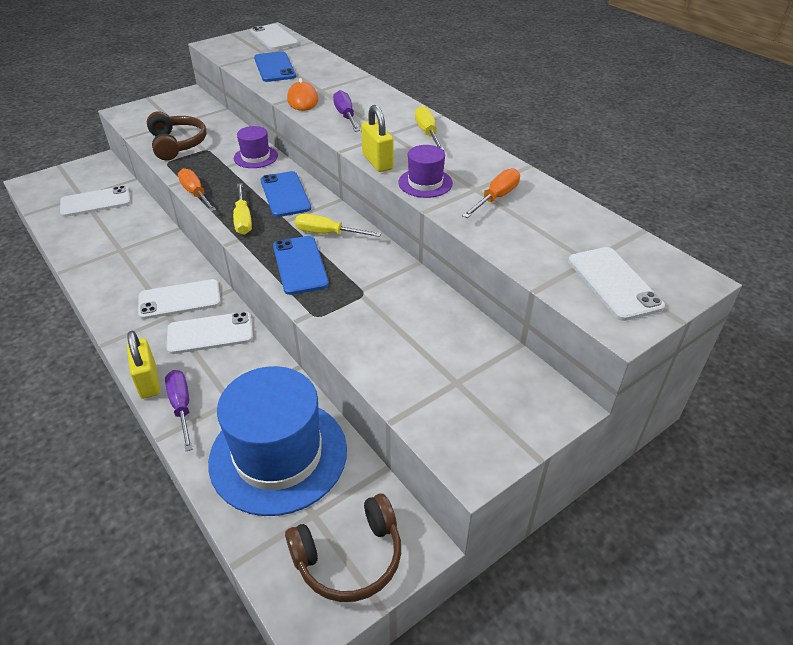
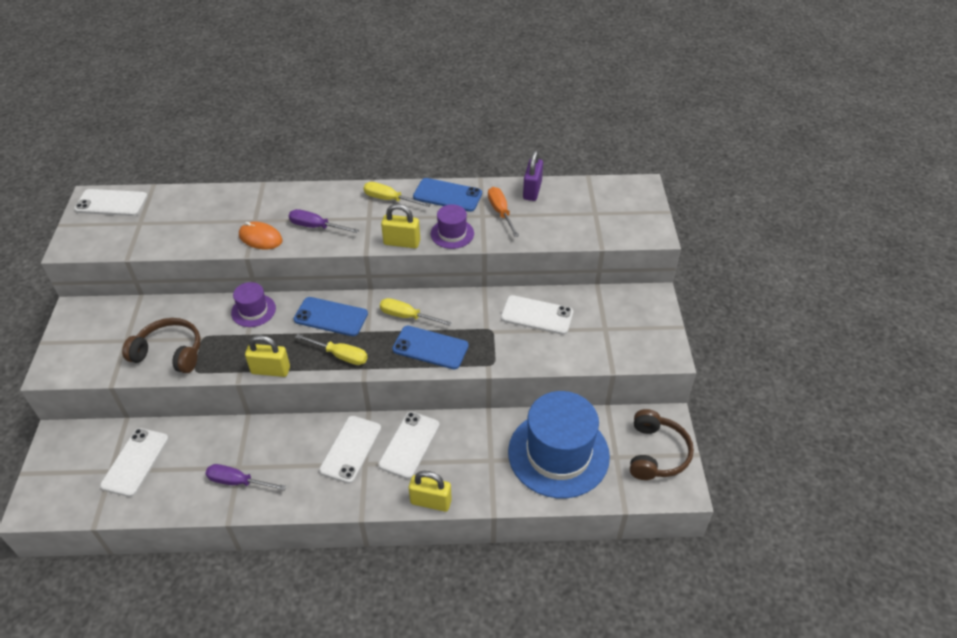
camera: 55 degrees left, 5 degrees up
(181, 407) = (474, 490): purple screwdriver -> purple screwdriver (237, 482)
(196, 194) = (270, 370): orange screwdriver -> yellow padlock
(274, 67) = (177, 228): blue phone -> blue phone (447, 195)
(327, 233) = (407, 316): yellow screwdriver -> yellow screwdriver turned 60 degrees clockwise
(559, 203) = (532, 190): none -> purple padlock
(614, 283) = (621, 215): white phone -> white phone (537, 315)

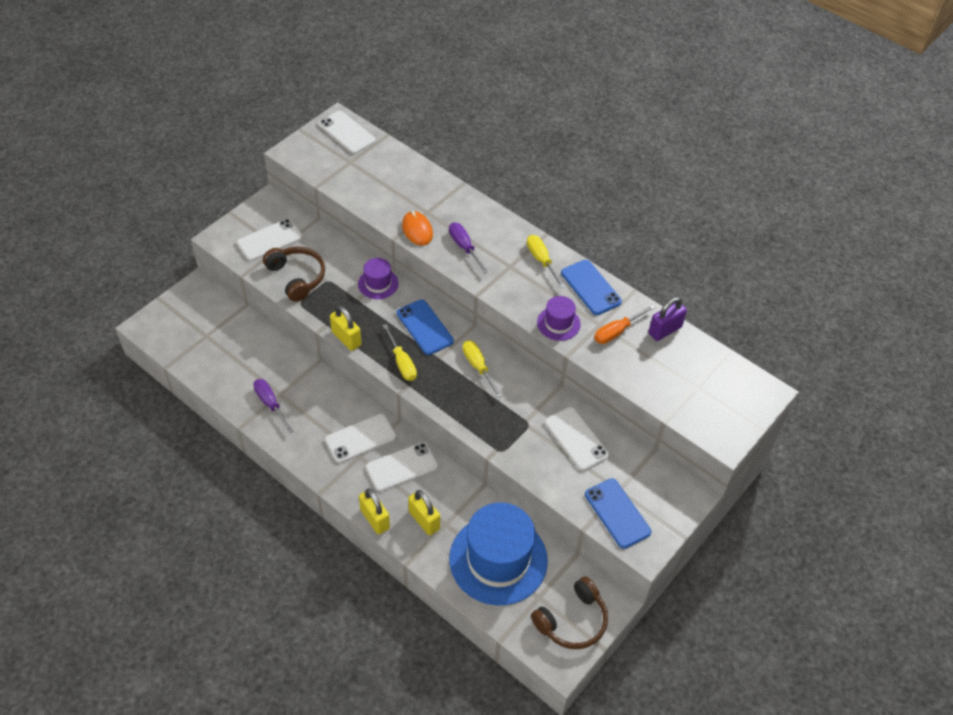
camera: 40 degrees right, 5 degrees up
(135, 462) = (225, 341): white phone -> white phone (269, 240)
(402, 242) = (512, 304): yellow padlock -> yellow padlock (424, 520)
(430, 347) = (469, 404): blue phone -> blue phone (617, 513)
(500, 212) = (617, 332): orange screwdriver -> orange screwdriver turned 150 degrees counterclockwise

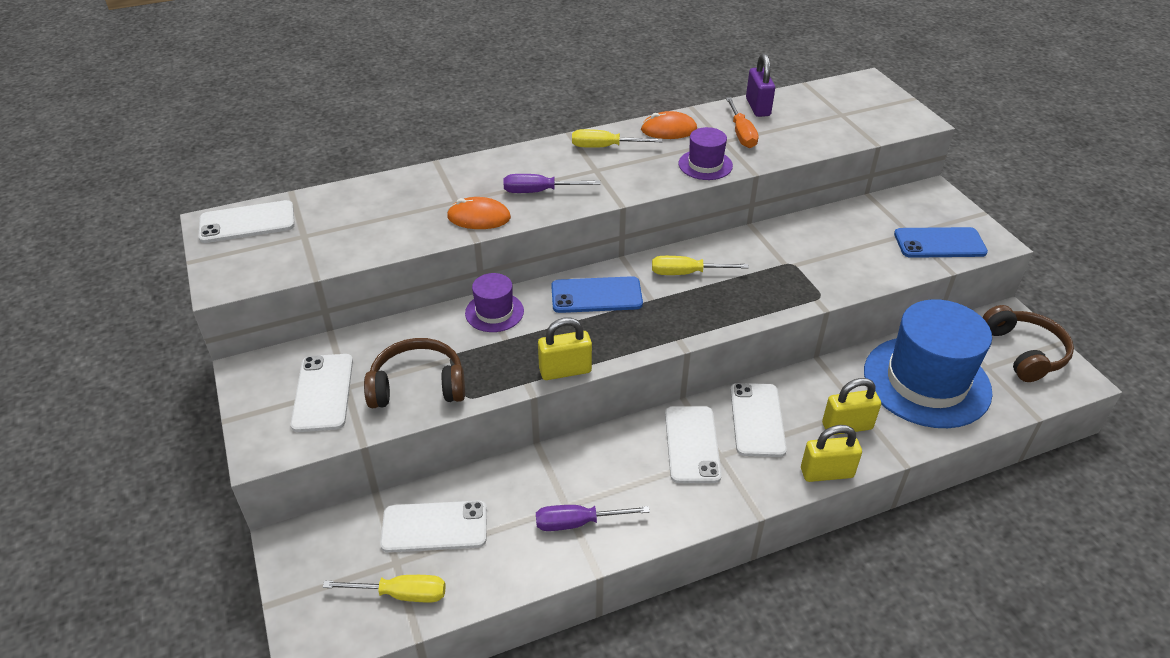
camera: 60 degrees left, 10 degrees down
(402, 362) = (639, 333): yellow screwdriver -> yellow screwdriver (401, 594)
(576, 439) = (829, 237): white phone -> white phone (434, 527)
(590, 287) = (668, 130): blue phone -> orange mouse

